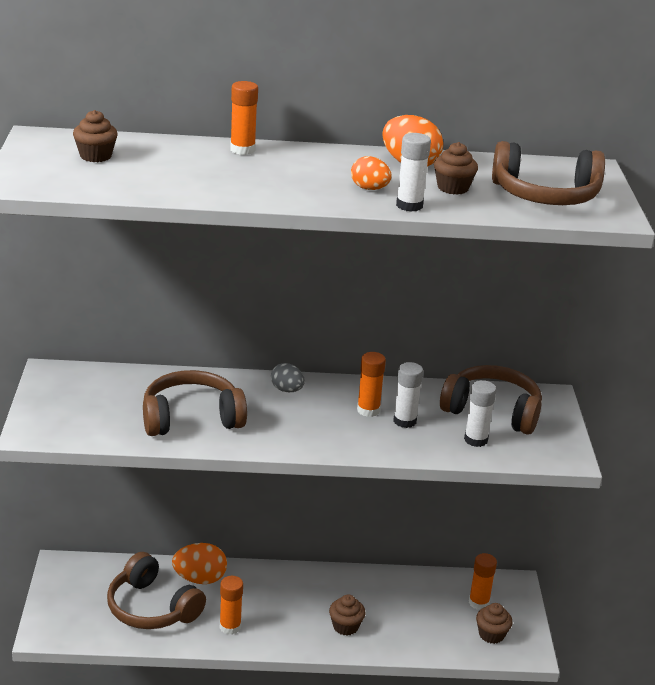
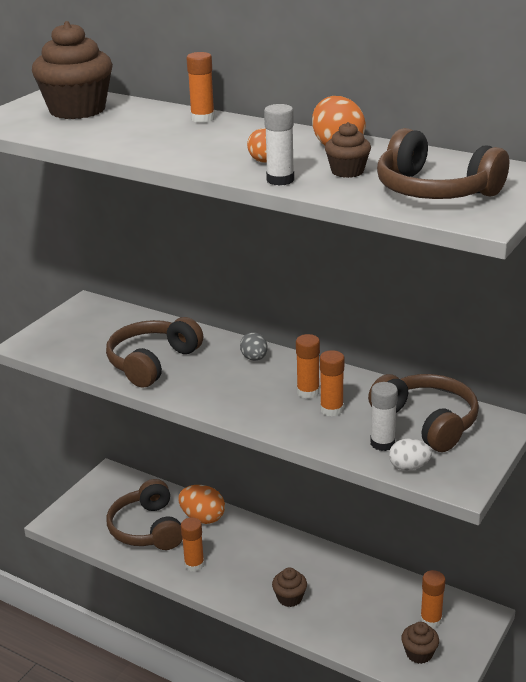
camera: 35 degrees right, 0 degrees up
(95, 156) = (77, 110): brown cupcake -> brown cupcake, size x2.03
(191, 418) = (152, 362): brown headphones -> brown headphones turned 75 degrees counterclockwise
(404, 421) = (331, 409): white glue stick -> orange glue stick
(516, 454) = (409, 467): none -> white egg

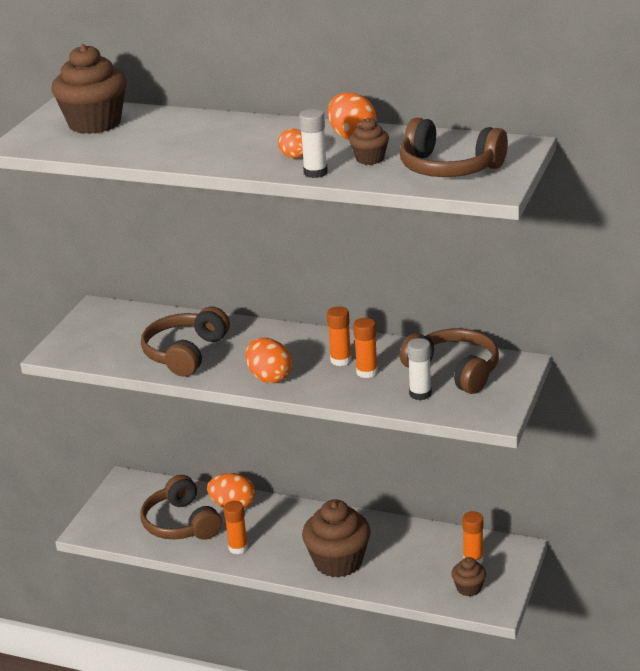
camera: 10 degrees left, 0 degrees up
(202, 118) = (218, 120): orange glue stick -> none
(227, 401) = (269, 377): none -> orange egg
(254, 358) = (281, 337): grey egg -> none
(289, 598) = (338, 562): brown cupcake -> brown cupcake, size x2.03
(409, 467) = (448, 410): white egg -> none

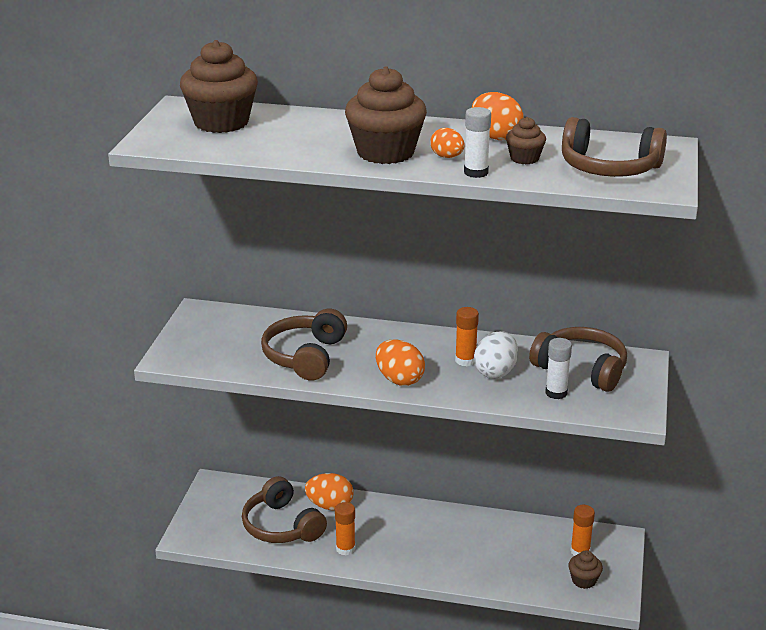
camera: 10 degrees left, 0 degrees up
(338, 562) = (449, 559): brown cupcake -> brown cupcake (385, 152)
(367, 372) = (495, 372): orange glue stick -> white egg

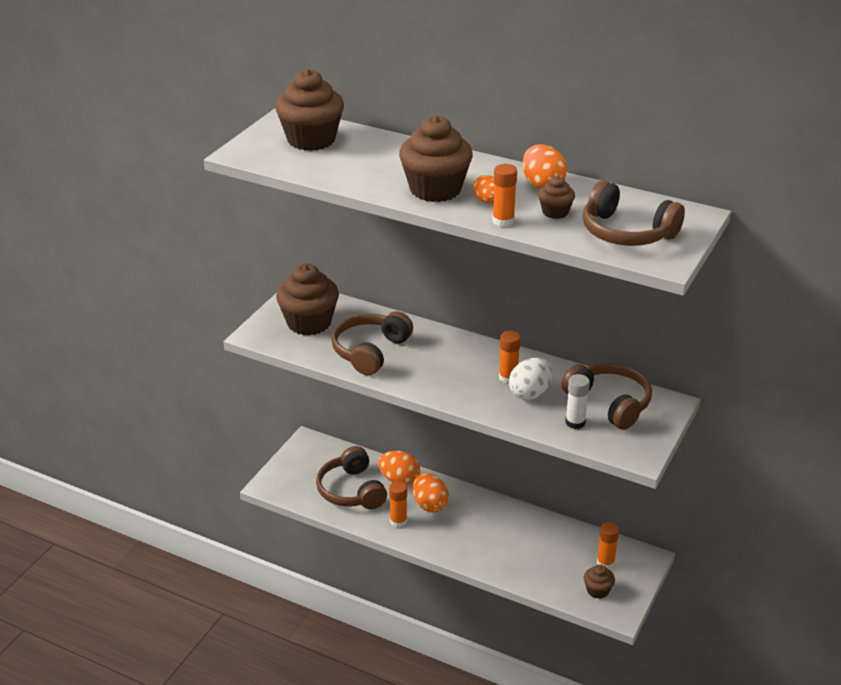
camera: 15 degrees right, 5 degrees up
(224, 338) = (309, 323): none -> brown cupcake
(399, 379) = (441, 387): orange egg -> orange egg (430, 505)
(476, 172) = (503, 221): white glue stick -> orange glue stick

